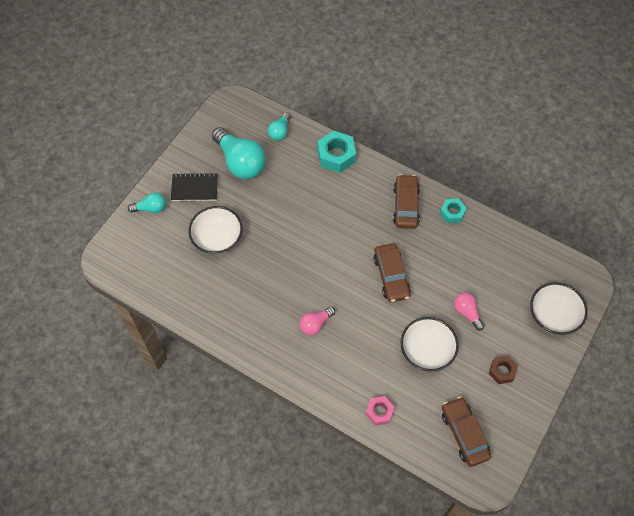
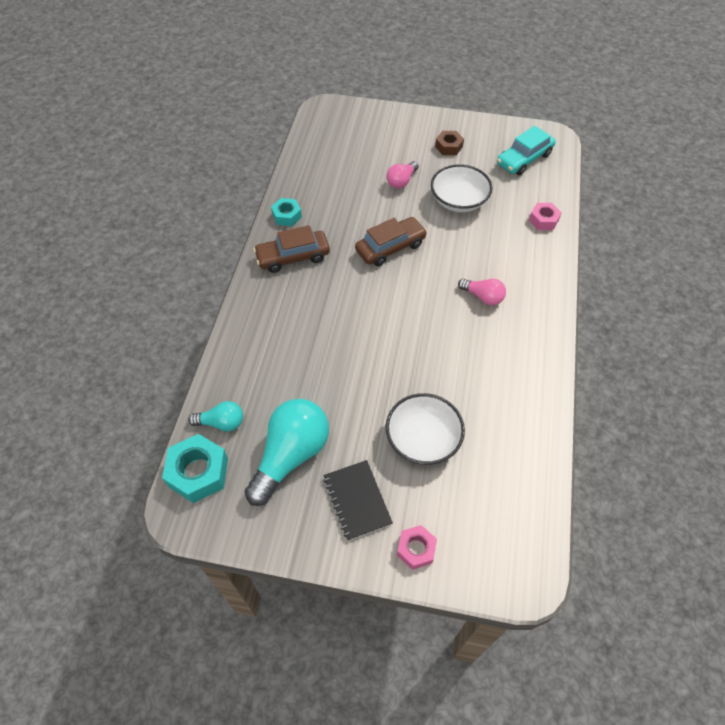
camera: 110 degrees left, 5 degrees down
(151, 208) = (416, 549): turquoise light bulb -> pink nut
(336, 156) = (242, 344): turquoise nut -> turquoise nut (198, 472)
(464, 434) = (524, 159): brown car -> turquoise car
(554, 315) = (372, 124): white bowl -> none

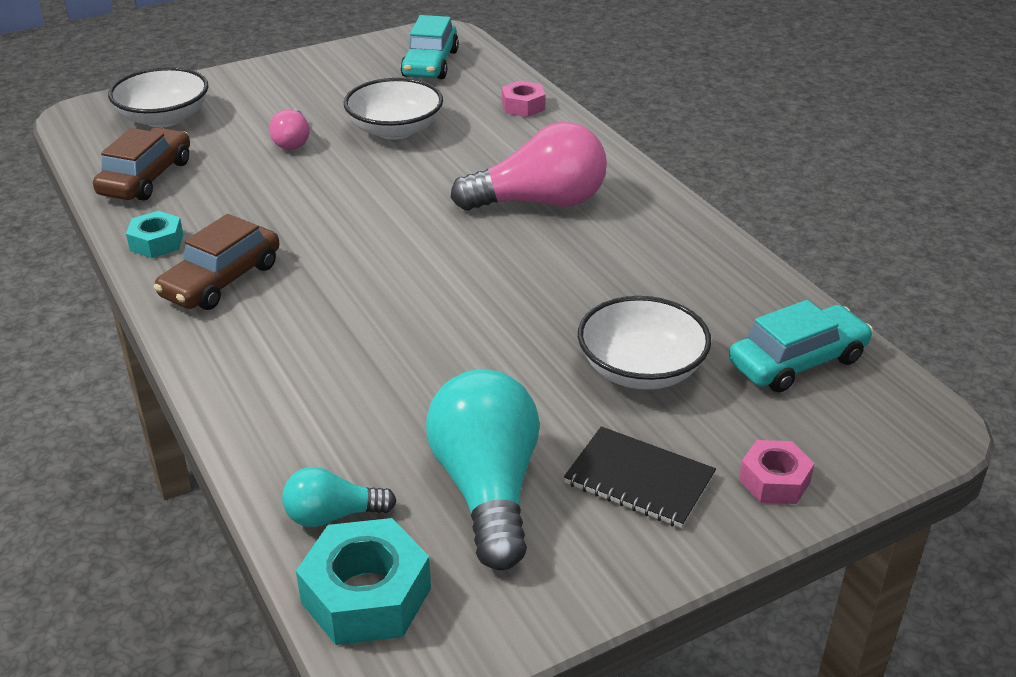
camera: 40 degrees left, 20 degrees down
(221, 423) = (332, 515): turquoise light bulb -> turquoise light bulb turned 150 degrees counterclockwise
(357, 131) = (164, 118): none -> white bowl
(390, 247) = (358, 209): brown car -> brown car (146, 178)
(448, 147) = (318, 87): brown nut -> none
(483, 297) = (540, 202): pink light bulb -> pink light bulb, size x1.95
(505, 490) = (797, 361): none -> turquoise car

